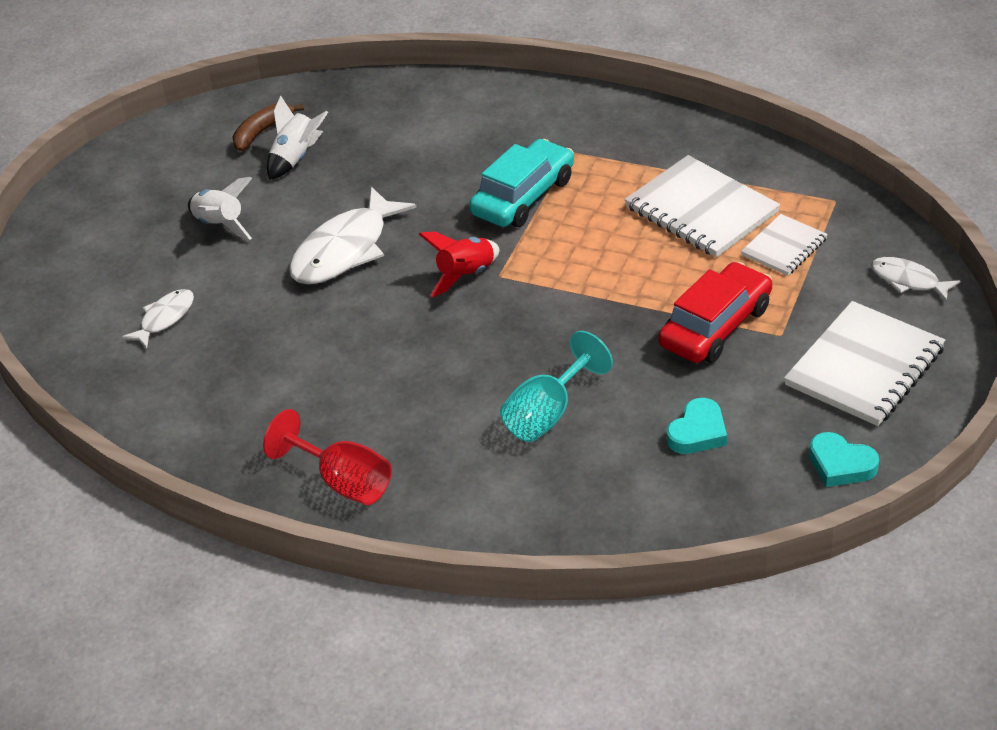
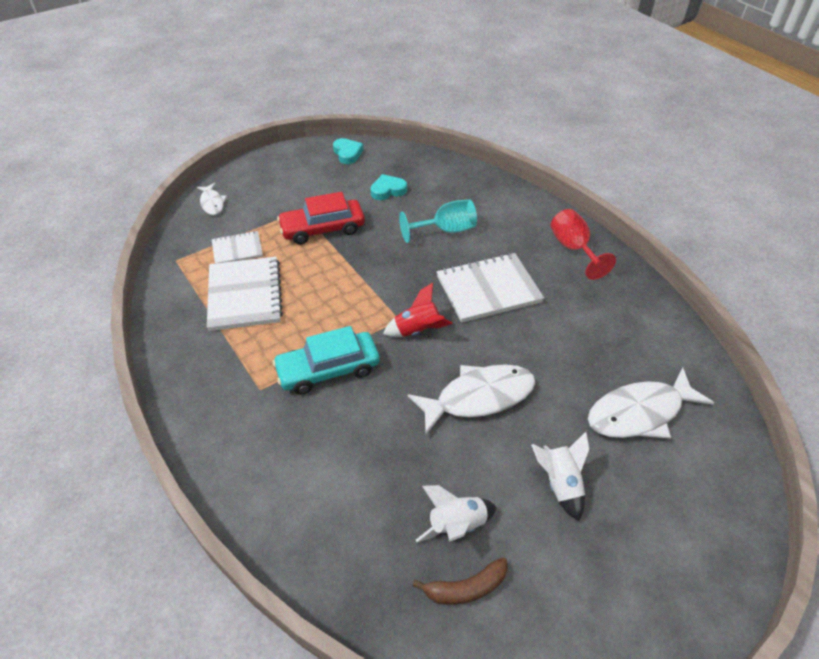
camera: 150 degrees left, 5 degrees up
(165, 318) = (639, 413): white fish -> white fish, size x1.87
(865, 367) = (286, 180): white notebook -> white notebook (488, 289)

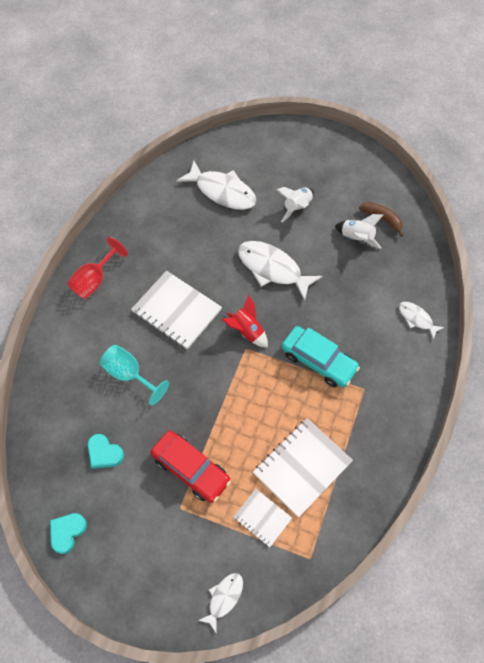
camera: 125 degrees left, 15 degrees up
(282, 507) = (416, 319): none -> white fish

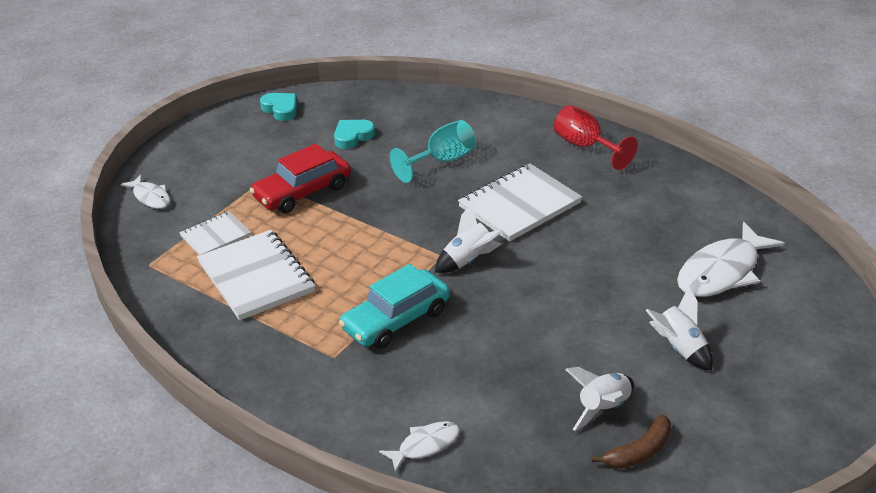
camera: 105 degrees right, 25 degrees down
(246, 331) = (468, 260): red rocket -> white rocket
(272, 269) = (565, 301): white fish -> none

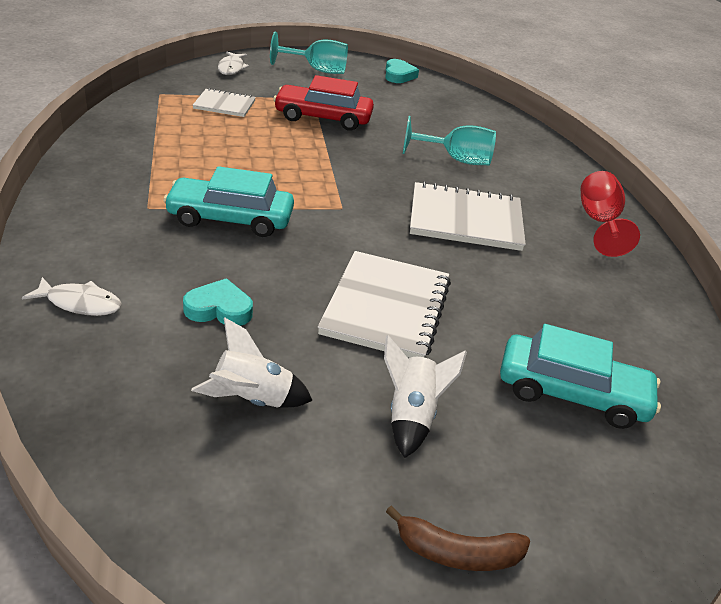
camera: 40 degrees right, 0 degrees up
(216, 149) = (317, 70): none -> turquoise goblet
(256, 277) = (200, 137): white notebook -> white notebook (386, 307)
(352, 136) = (417, 112): turquoise heart -> turquoise heart (219, 309)
(468, 260) = (355, 223): white rocket -> none
(639, 451) = (212, 460): brown banana -> brown banana (457, 553)
(722, 272) = (572, 393): white fish -> turquoise car

